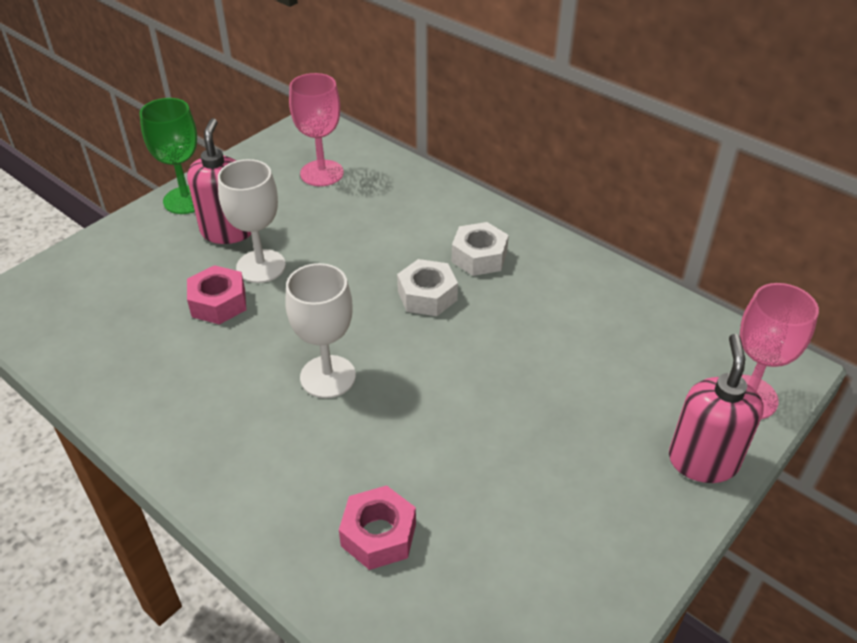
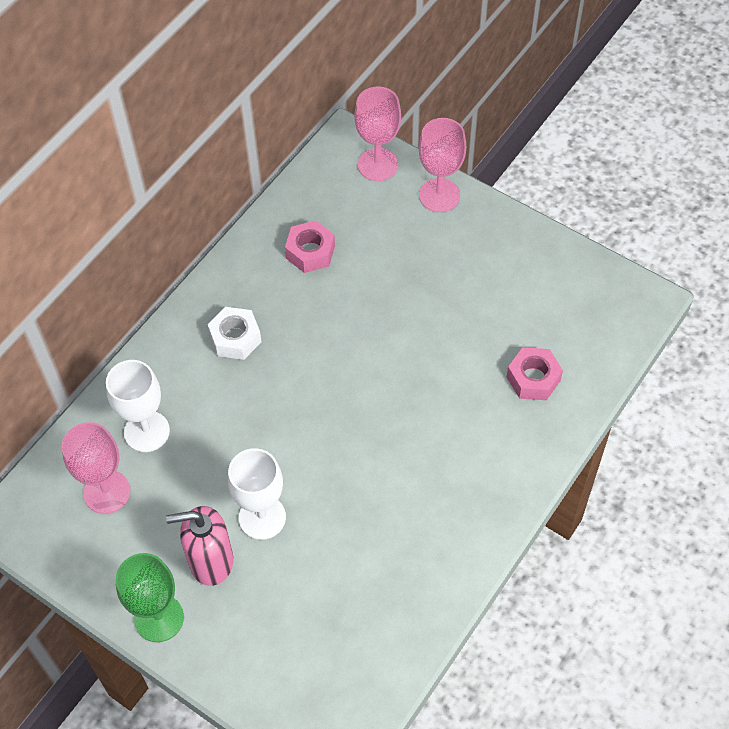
camera: 95 degrees left, 15 degrees up
(218, 303) = (316, 542): pink nut -> pink nut (310, 252)
(328, 376) = (394, 435): white goblet -> white goblet (146, 431)
(427, 296) = (290, 374): white nut -> none
(702, 461) = (439, 195): pink soap dispenser -> pink goblet

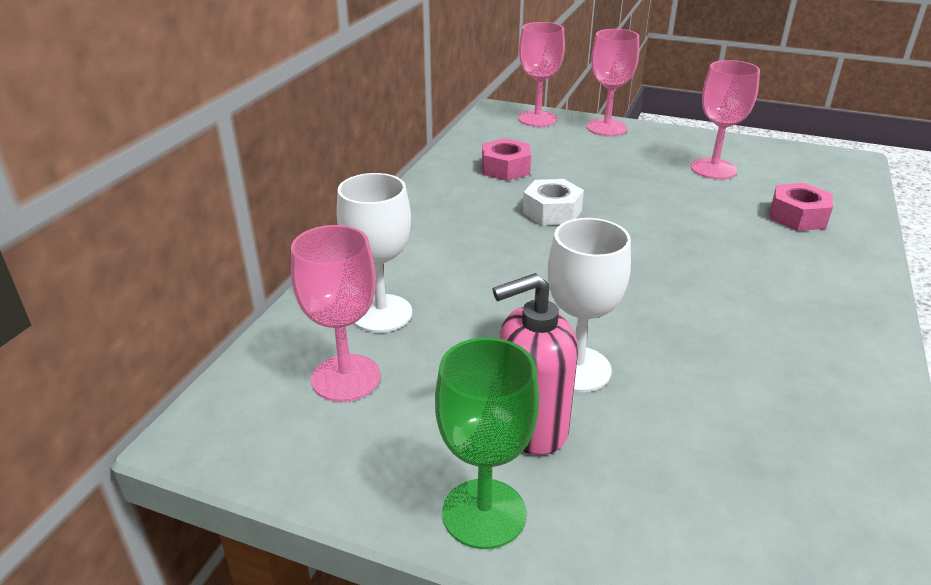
camera: 15 degrees left, 25 degrees down
(235, 338) = (457, 229): white nut -> white nut (552, 212)
(503, 290) = (713, 169): none -> pink goblet

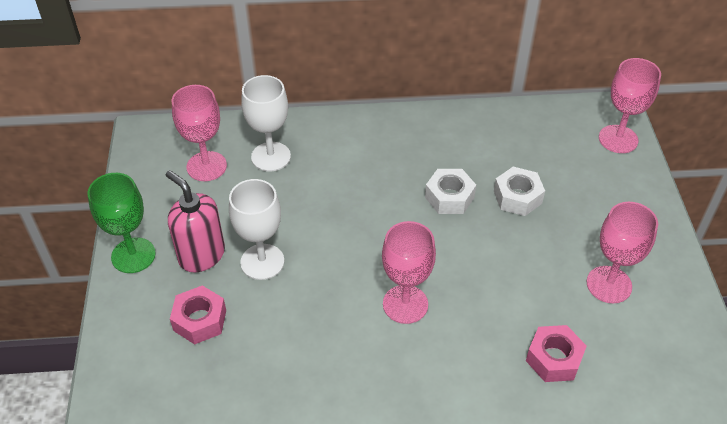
camera: 65 degrees right, 15 degrees up
(505, 168) = (502, 149): pink nut -> pink nut (200, 320)
(577, 178) = (517, 197): none -> white nut
(606, 128) = (639, 190): pink goblet -> pink goblet (405, 304)

